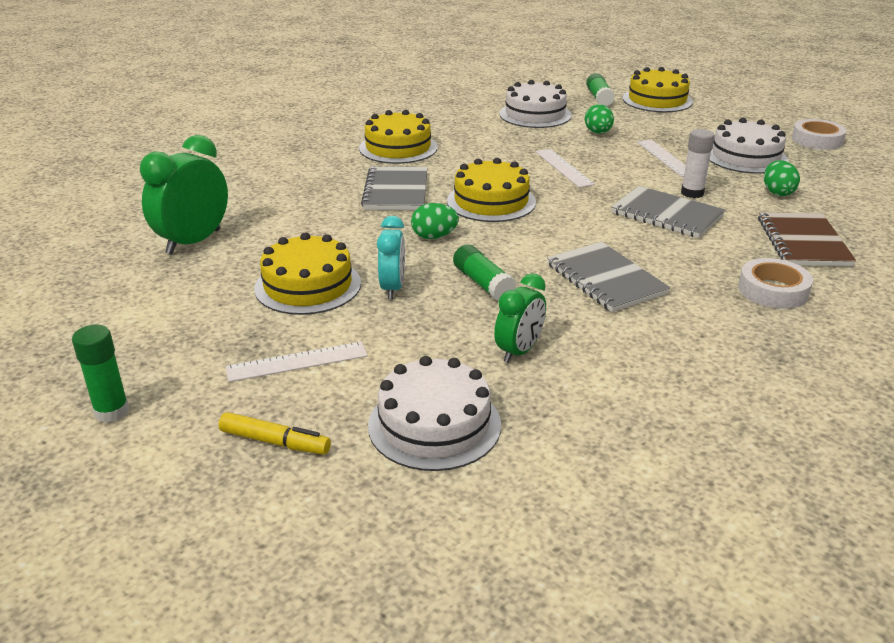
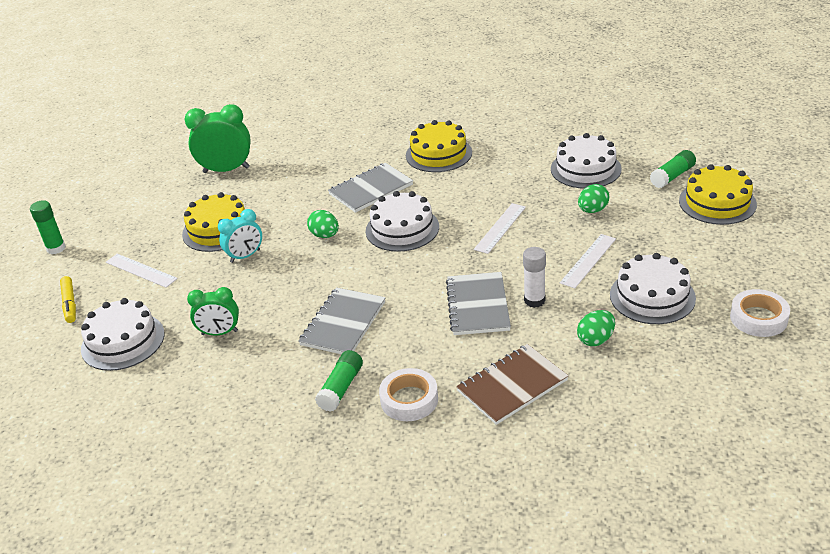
camera: 55 degrees right, 5 degrees up
(483, 284) = (285, 282): green glue stick -> green glue stick (341, 388)
(491, 201) = (402, 229): yellow cake -> white cake

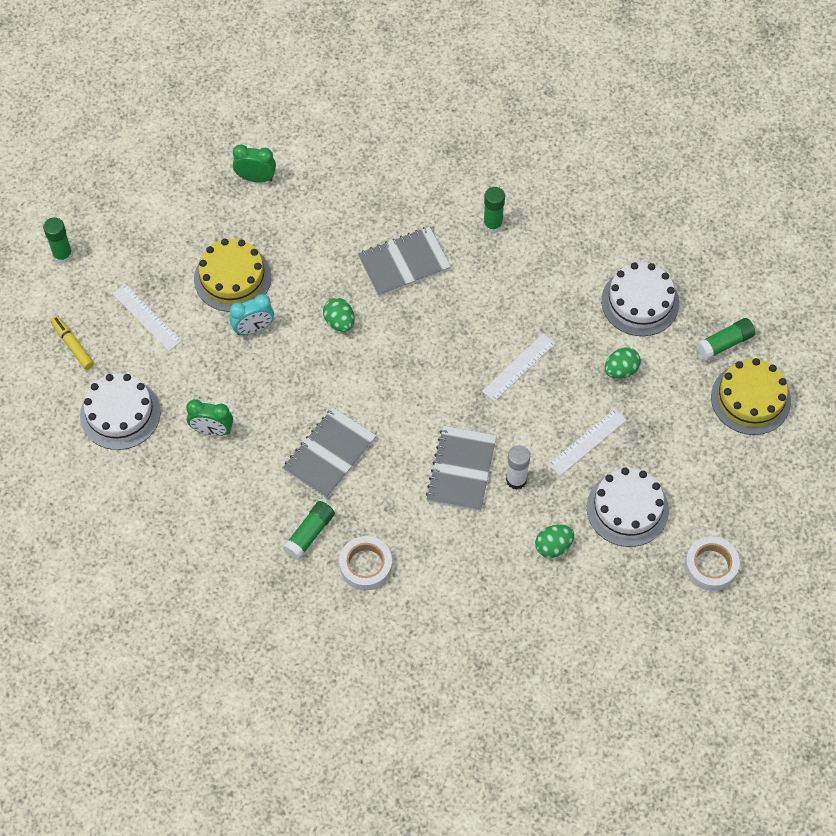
camera: 10 degrees right, 25 degrees up
(69, 304) = (72, 345): yellow marker -> yellow marker turned 150 degrees clockwise
(226, 170) = (256, 178): green clock -> green clock, size x0.63
(402, 229) = (420, 337): white cake -> none
(438, 154) = (492, 225): yellow cake -> green glue stick
(512, 386) = (460, 577): brown notebook -> none

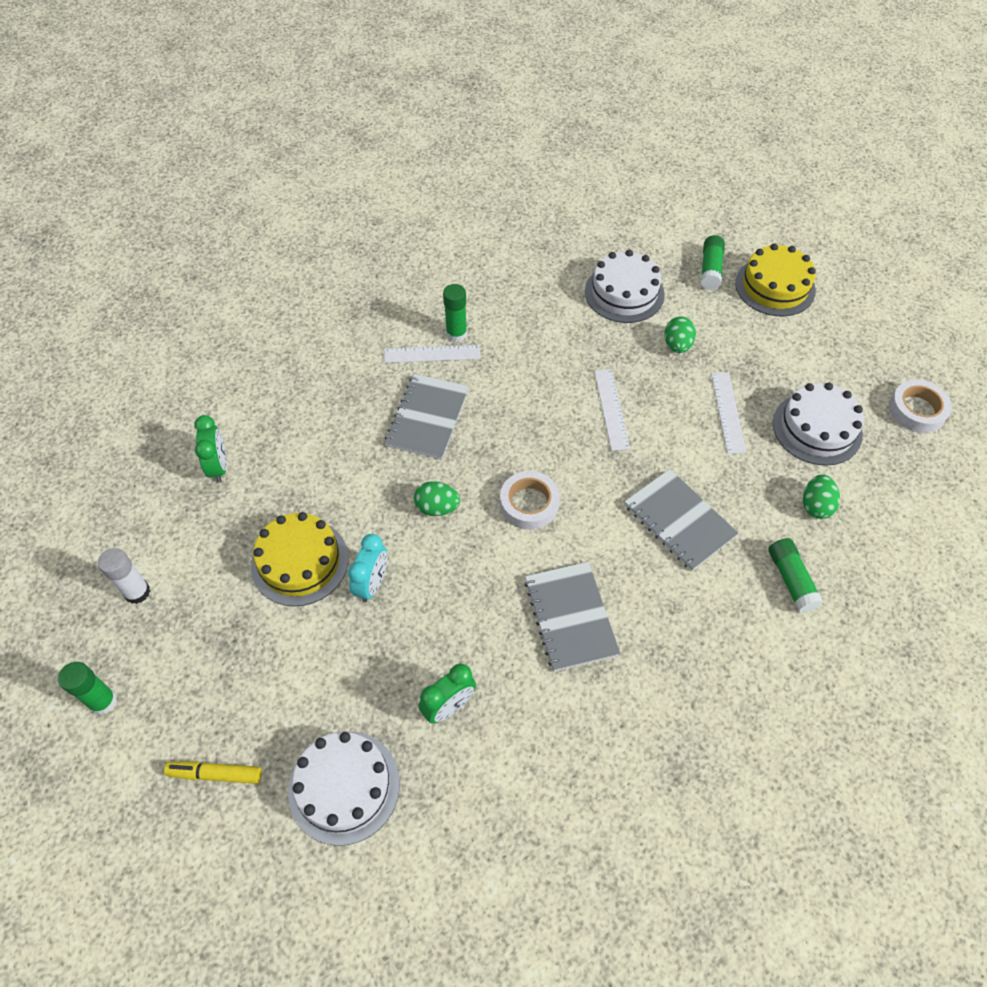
camera: 50 degrees left, 5 degrees down
(146, 317) = (260, 672): white ruler -> white ruler (432, 354)
(256, 178) = (219, 466): green clock -> green clock turned 120 degrees clockwise
(309, 534) = (646, 700): green glue stick -> green glue stick (791, 580)
(365, 565) = (722, 674): white tape -> white tape (529, 504)
(516, 480) = (724, 487): white glue stick -> white glue stick (137, 592)

